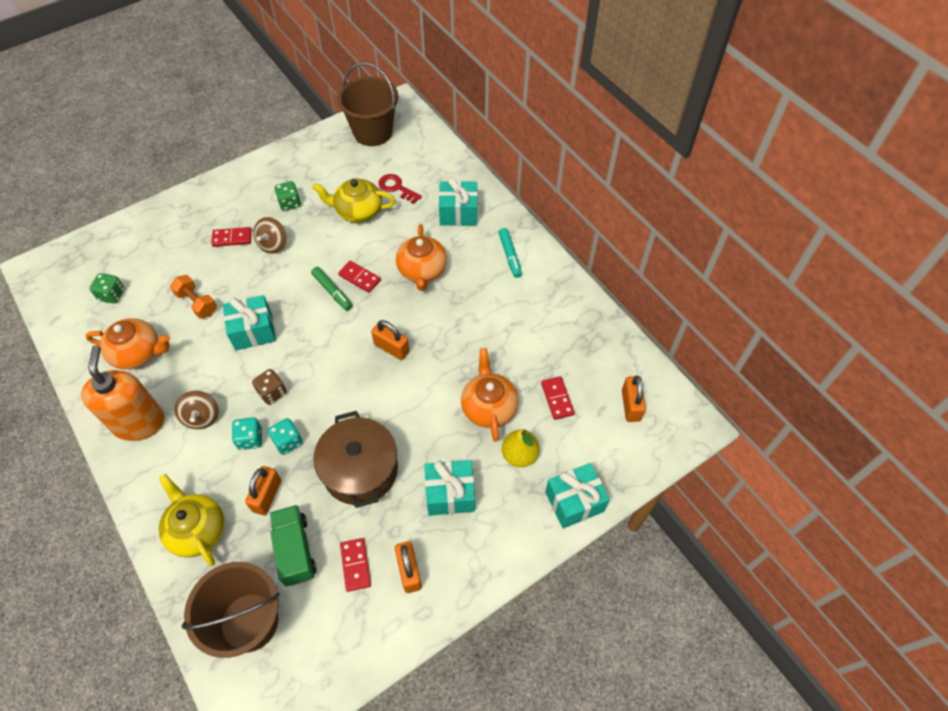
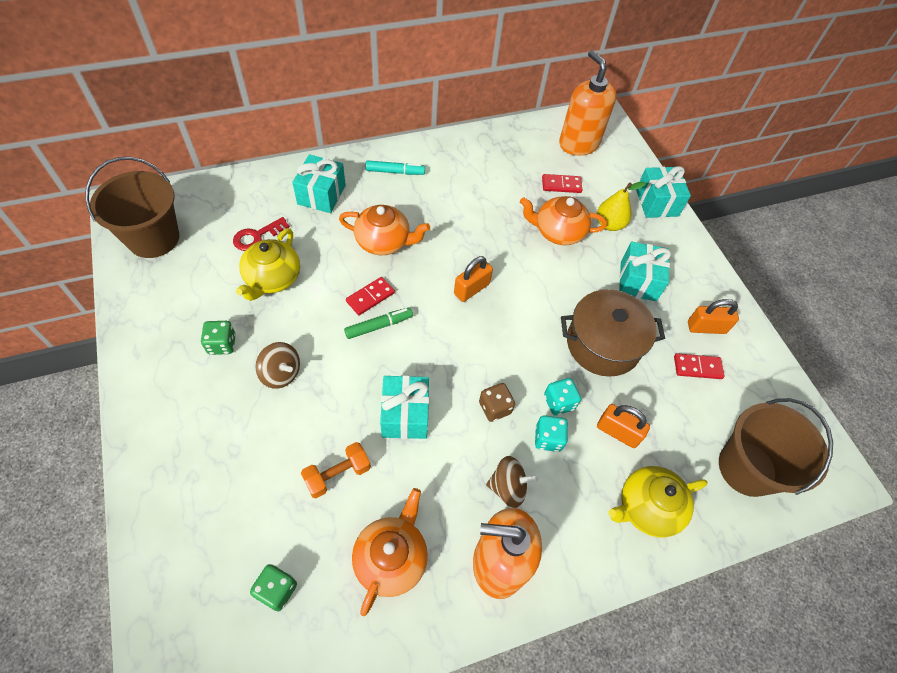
camera: 80 degrees left, 0 degrees up
(232, 238) = (247, 419): red domino -> none
(295, 550) = (678, 415): green truck -> none
(630, 405) = (578, 144): orange padlock -> orange soap dispenser

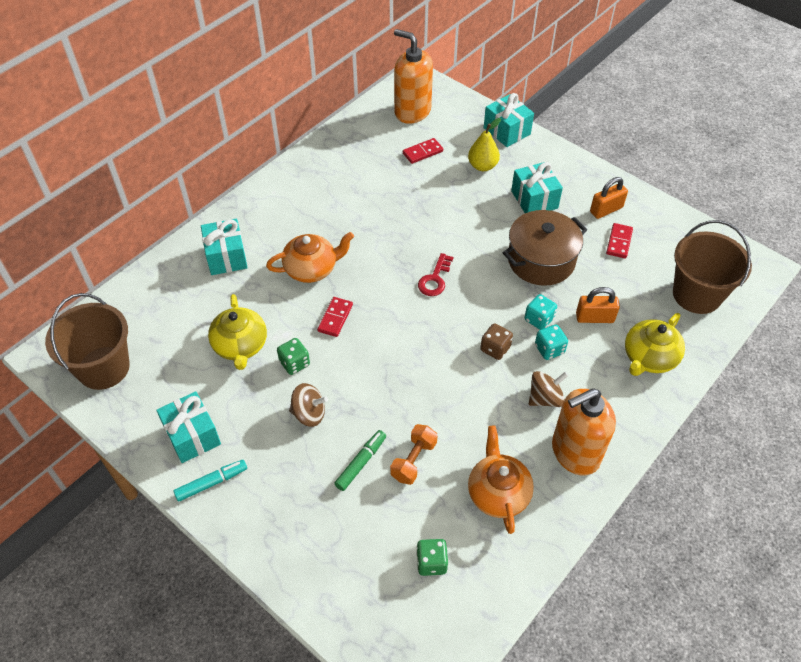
camera: 25 degrees left, 5 degrees down
(222, 344) = (240, 419): green dice -> green dice (294, 363)
(257, 236) = (197, 319): red key -> red key (435, 279)
(379, 326) = (360, 336): green marker -> green marker (361, 463)
(395, 172) = (276, 207): turquoise marker -> turquoise marker (211, 483)
(405, 415) = (431, 390): turquoise gift -> turquoise gift (192, 436)
(471, 289) = (412, 270): orange padlock -> none
(558, 232) = (447, 191): orange teapot -> none
(697, 367) = (619, 242): red domino -> red domino turned 45 degrees counterclockwise

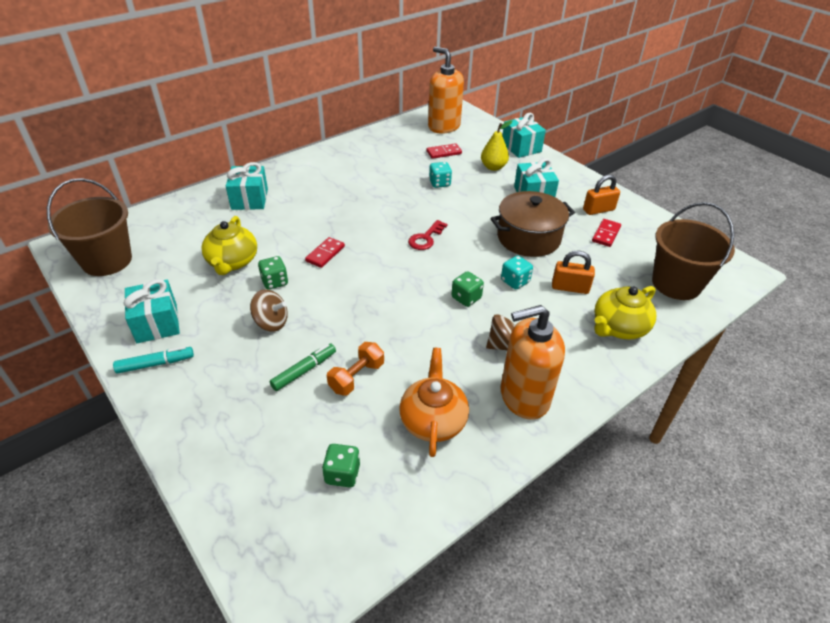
camera: 10 degrees right, 10 degrees down
(312, 269) = (319, 217): orange teapot -> none
(495, 349) = (466, 298): brown dice -> green dice
(549, 349) = (519, 306): turquoise dice -> turquoise dice (439, 183)

